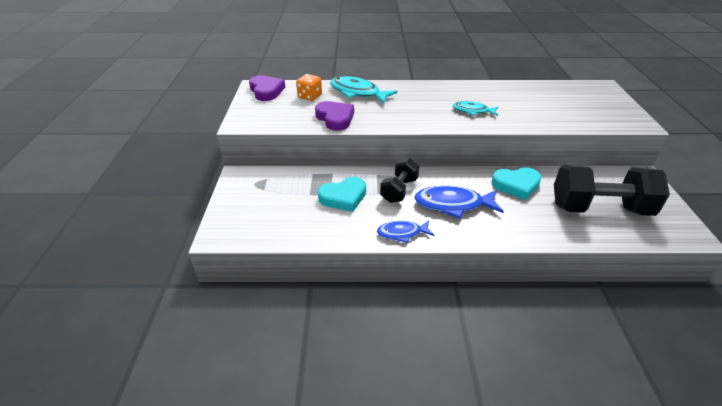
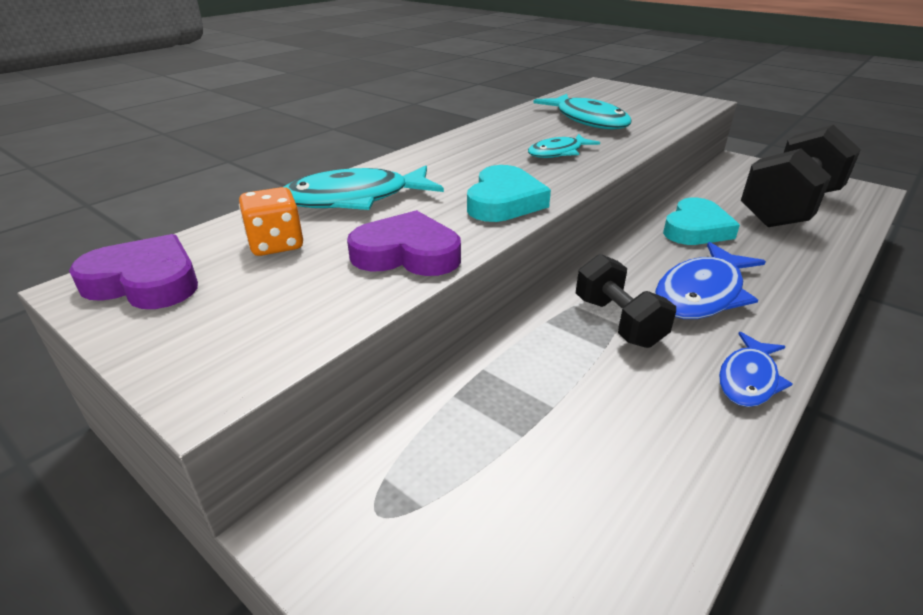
camera: 50 degrees left, 5 degrees down
(343, 197) = (579, 393): turquoise heart -> turquoise heart (504, 201)
(531, 103) = (588, 120): none -> turquoise fish

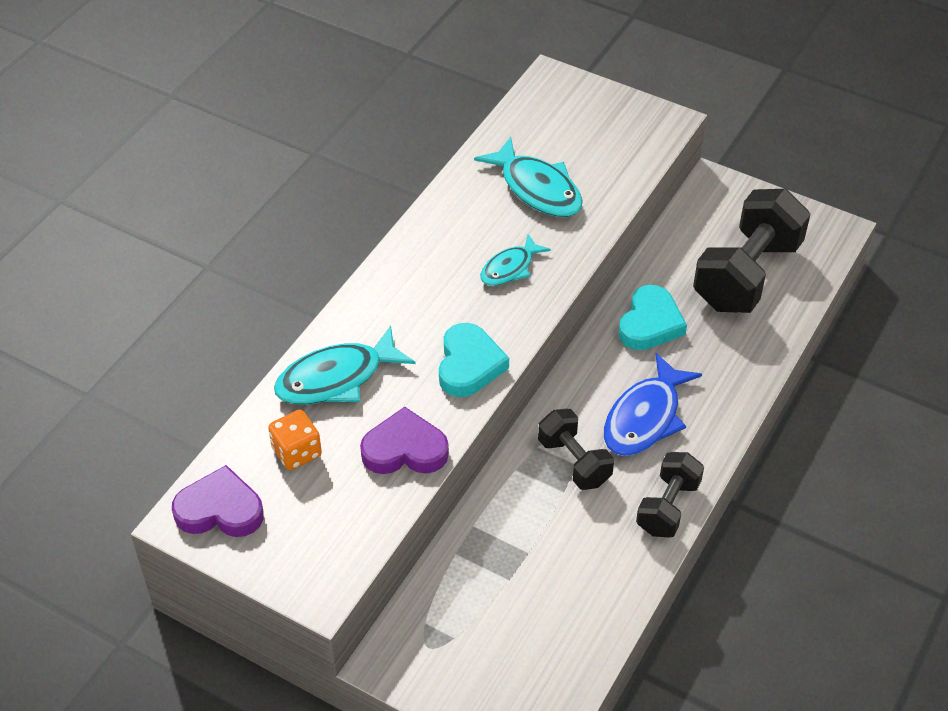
camera: 10 degrees left, 15 degrees up
(748, 379) = (668, 507): blue fish -> black dumbbell

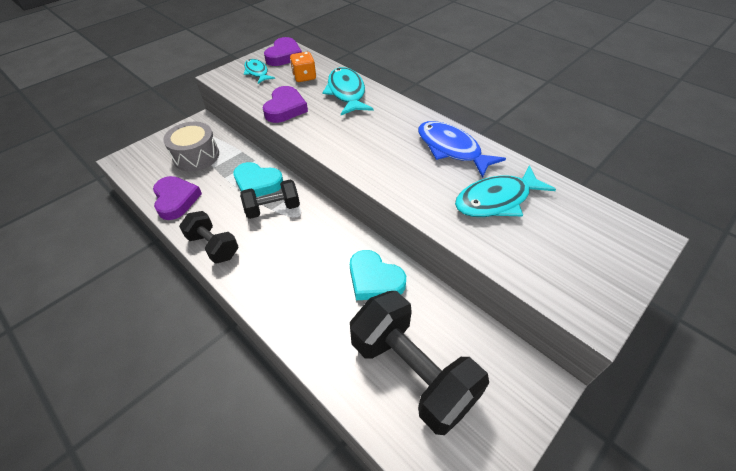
camera: 105 degrees right, 0 degrees up
(469, 365) = (334, 139): turquoise heart -> turquoise heart (257, 183)
(489, 619) = (196, 156): none -> grey drum
(510, 268) = (413, 171): turquoise fish -> turquoise fish (257, 72)
(601, 598) = (176, 200): none -> purple heart
(645, 417) = (289, 253): blue fish -> blue fish (451, 149)

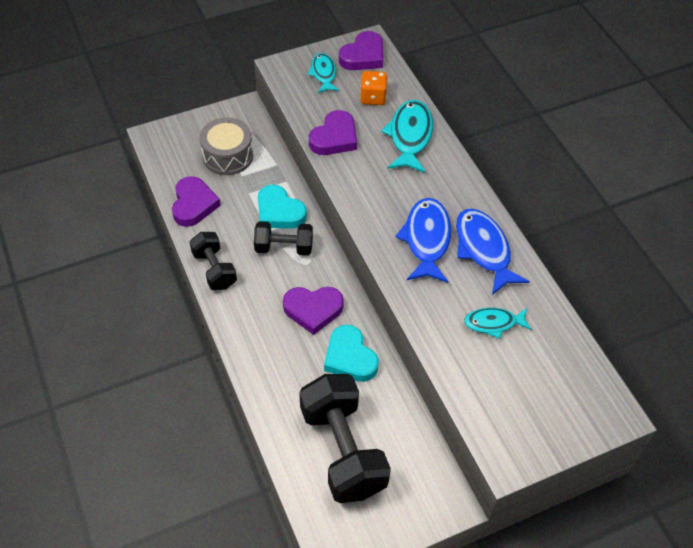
camera: 20 degrees right, 5 degrees up
(321, 250) = (313, 310): none -> purple heart
(401, 156) = (426, 239): none -> blue fish
(497, 200) = (493, 323): turquoise fish -> turquoise fish, size x0.61

